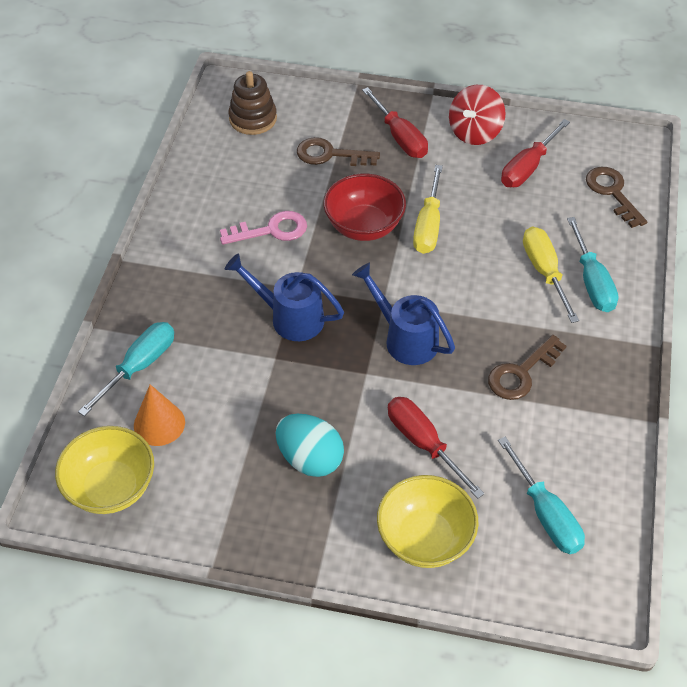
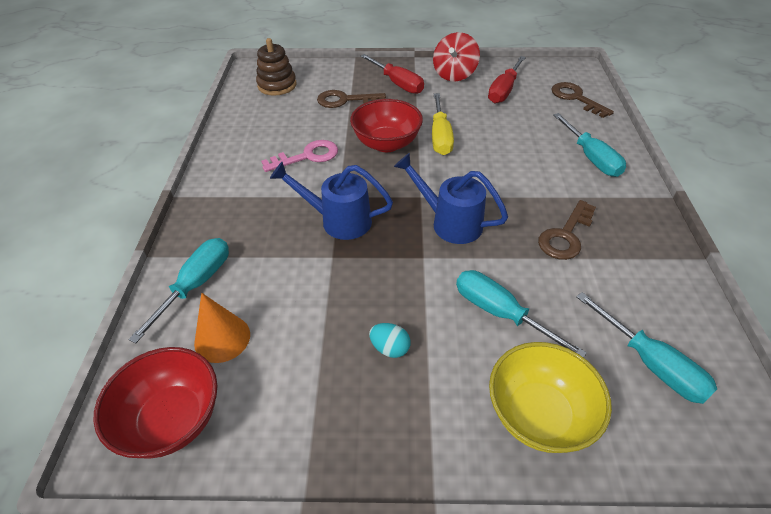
camera: 10 degrees left, 5 degrees down
(111, 487) = (172, 419): yellow bowl -> red bowl
(310, 459) = (390, 348): turquoise egg -> turquoise egg, size x0.54
(424, 444) = (500, 313): red screwdriver -> turquoise screwdriver
(545, 272) = (549, 156): yellow screwdriver -> none

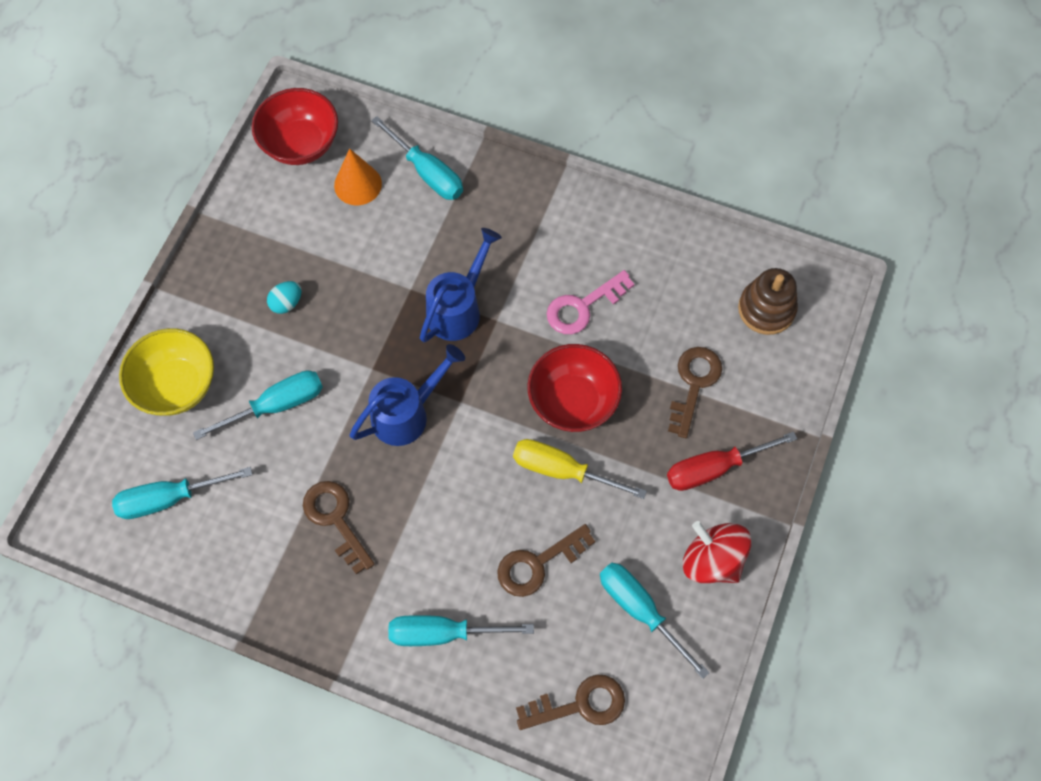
camera: 110 degrees right, 20 degrees up
(307, 156) = (583, 306): pink key -> pink key turned 60 degrees clockwise
(504, 90) = (640, 610): red screwdriver -> turquoise screwdriver
(510, 131) = (538, 563): none -> brown key

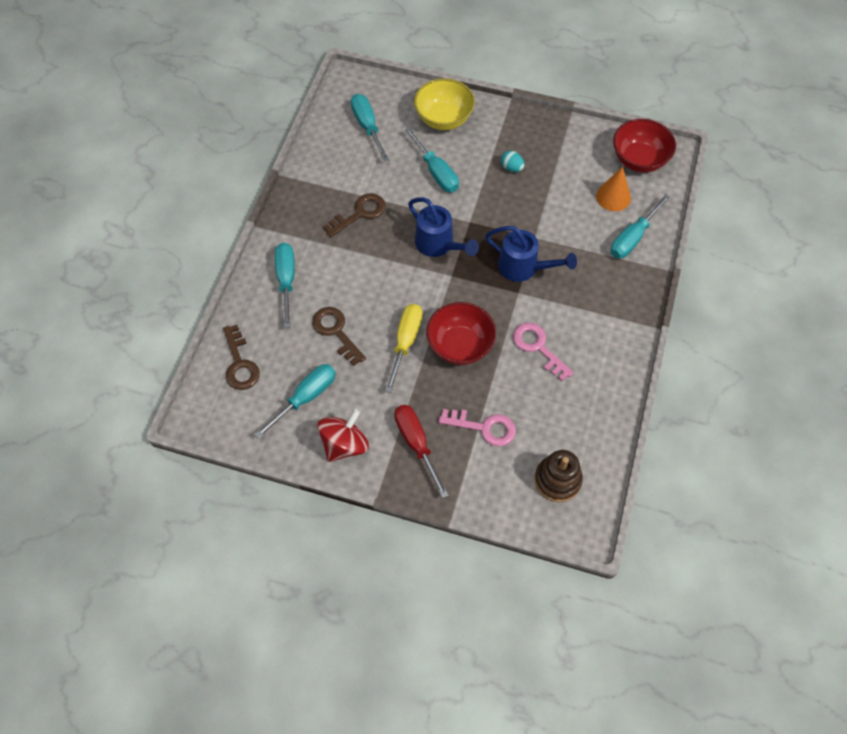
camera: 85 degrees right, 5 degrees down
(694, 384) = (484, 427): brown key -> pink key

